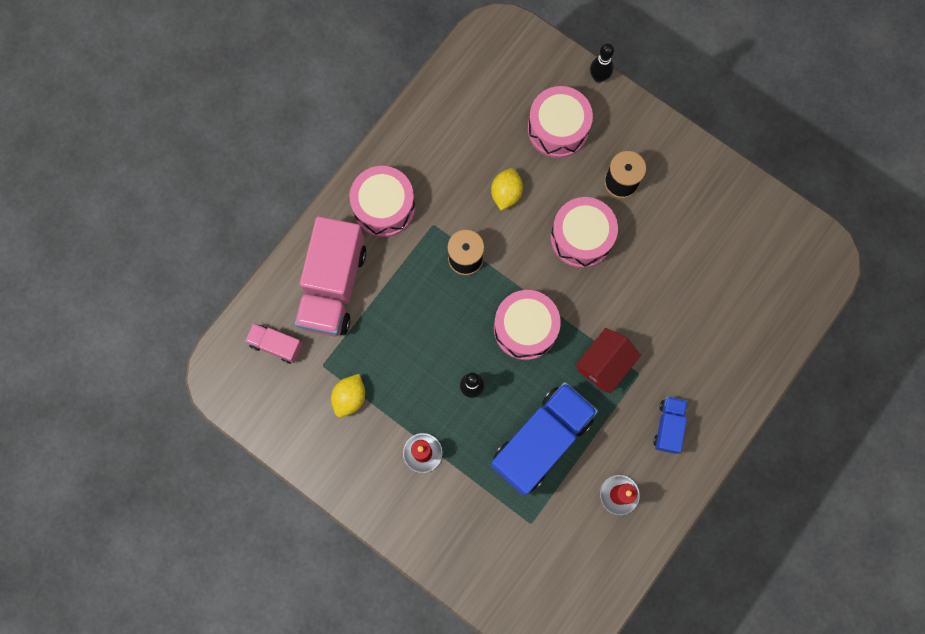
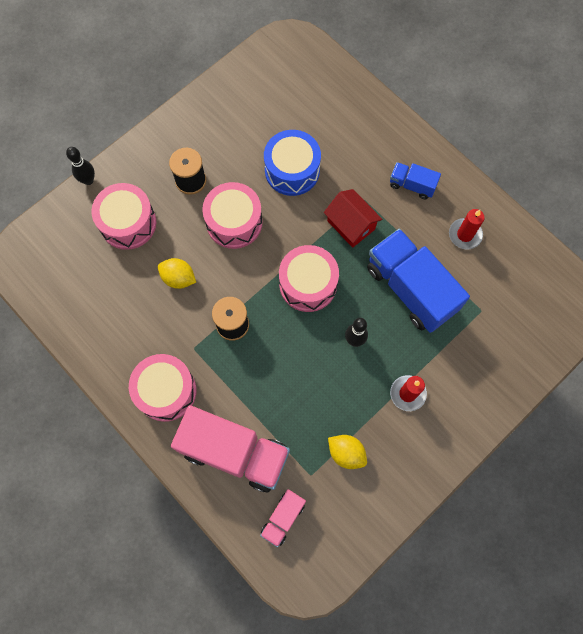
camera: 80 degrees left, 5 degrees down
(657, 288) = (292, 170): none -> blue drum

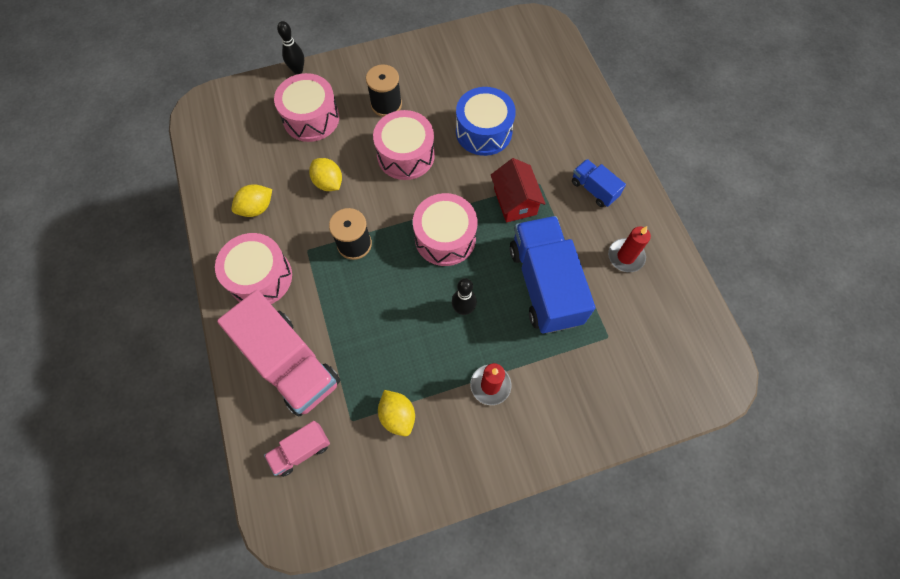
camera: 25 degrees right, 5 degrees down
(126, 330) = (256, 208): none -> yellow lemon

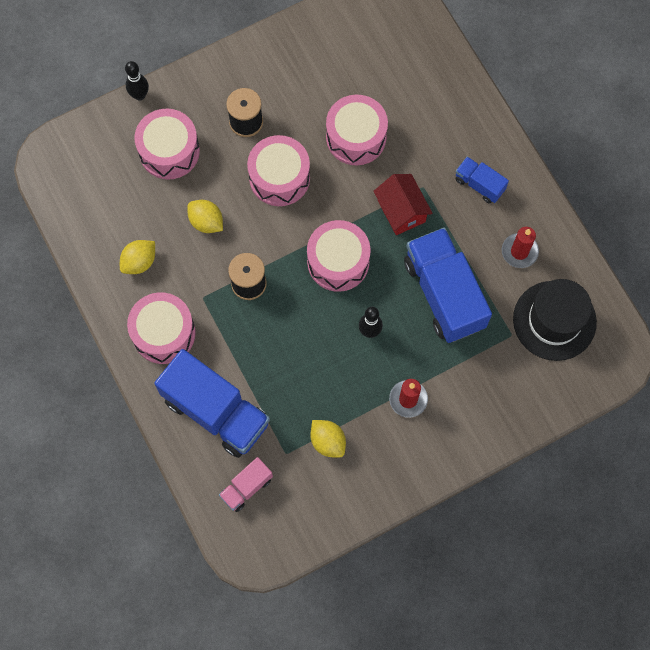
camera: 10 degrees left, 5 degrees up
(291, 363) = (216, 411): pink truck -> blue truck
(483, 131) = (356, 137): blue drum -> pink drum
(654, 330) = (554, 320): none -> black hat

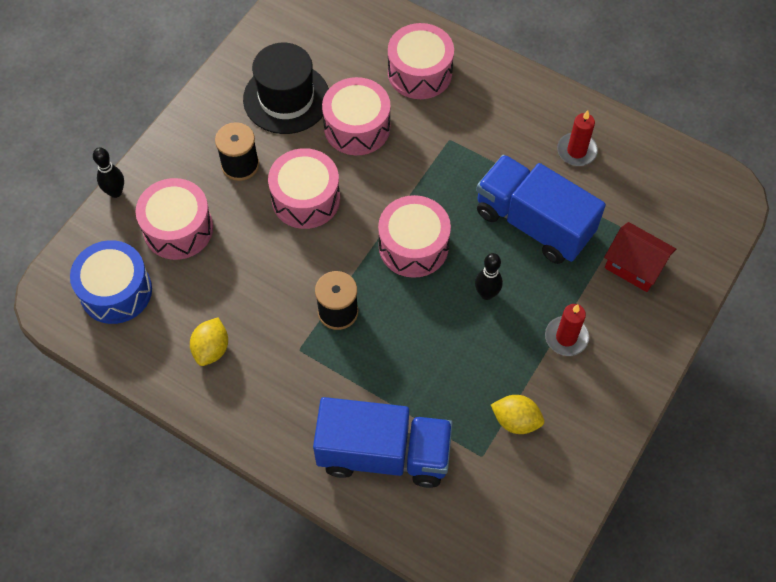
camera: 30 degrees left, 10 degrees down
(96, 178) = (116, 291): none -> blue drum
(164, 333) = (280, 405): pink drum -> pink drum (420, 72)
(206, 222) = (258, 276): yellow lemon -> none
(246, 487) = (464, 513): pink truck -> none
(401, 211) = (443, 170): red house -> red house (634, 266)
(479, 185) = (500, 112): blue truck -> none
(554, 320) = (650, 194): black hat -> black hat (286, 98)

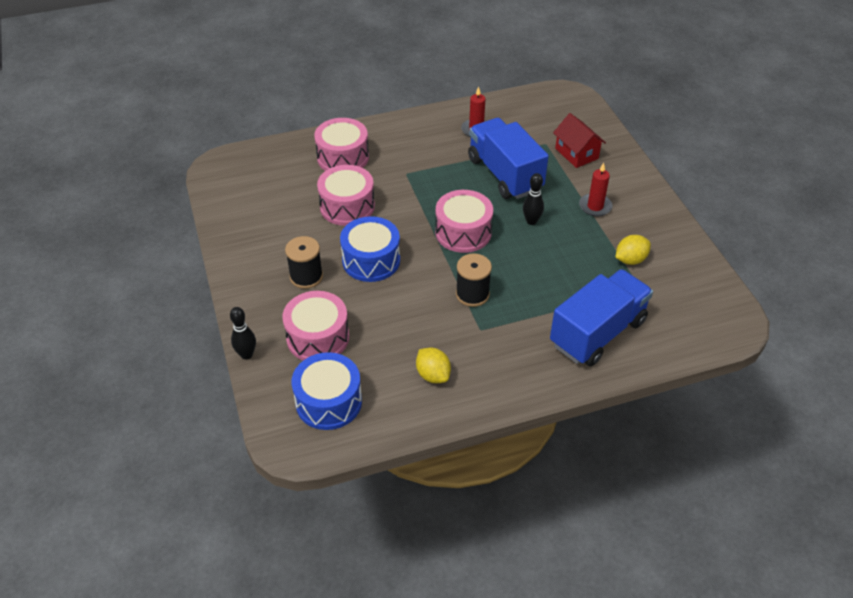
camera: 50 degrees left, 15 degrees down
(286, 98) = (283, 225): black hat -> none
(306, 199) = (371, 260): pink drum -> blue drum
(533, 223) = (504, 174): blue truck -> blue truck turned 75 degrees clockwise
(634, 266) = (576, 153): red house -> red house turned 75 degrees clockwise

